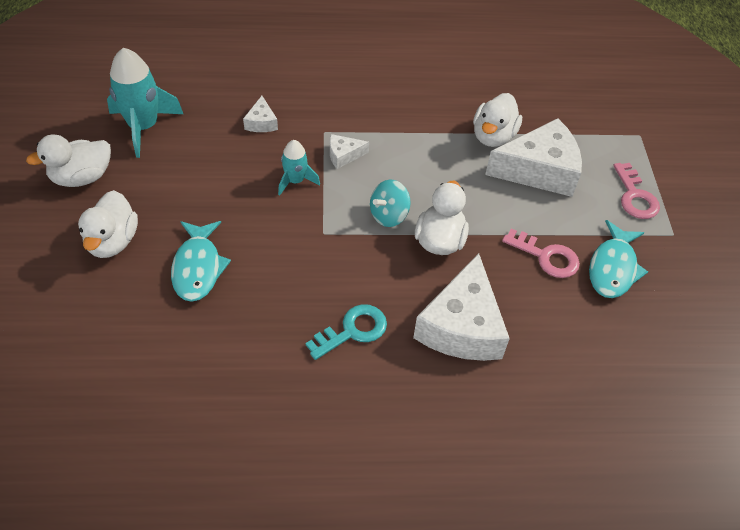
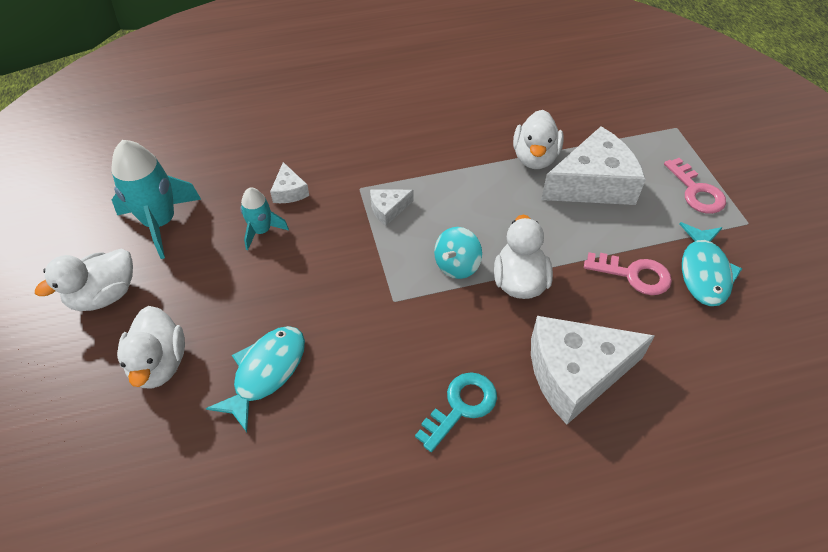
camera: 10 degrees left, 0 degrees up
(198, 267) = (266, 372): turquoise fish -> turquoise fish turned 135 degrees counterclockwise
(295, 181) = (345, 248): turquoise rocket -> turquoise rocket (261, 231)
(462, 326) = (575, 373): white cheese -> white cheese turned 75 degrees clockwise

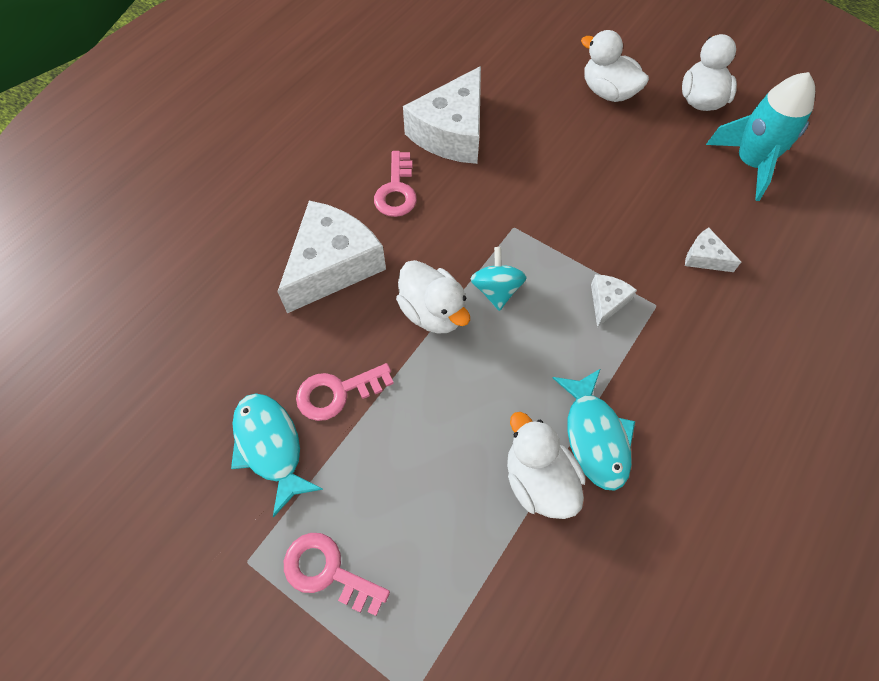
camera: 140 degrees right, 10 degrees up
(261, 231) = (674, 209): turquoise rocket -> none
(266, 372) = (540, 129): turquoise fish -> turquoise fish (595, 436)
(461, 406) = (397, 190): turquoise key -> pink key
(593, 184) = (449, 489): white cheese -> white cheese (451, 132)

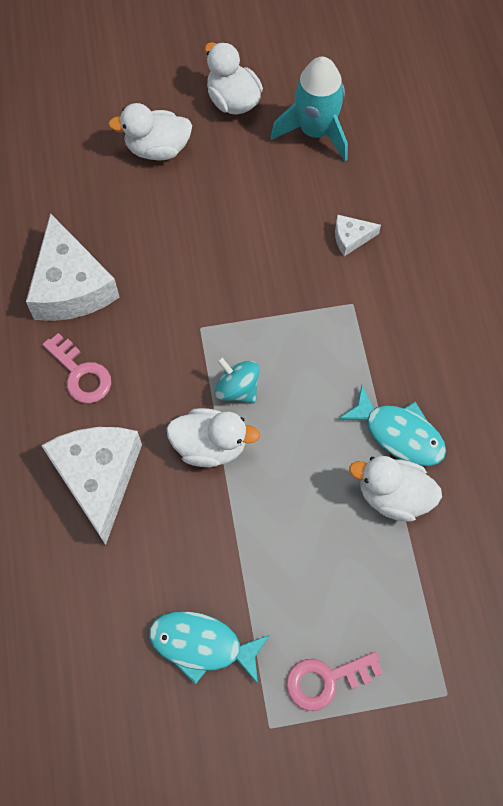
camera: 45 degrees left, 5 degrees up
(337, 393) = (206, 565): pink key -> none
(607, 302) = (319, 330): white cheese -> none

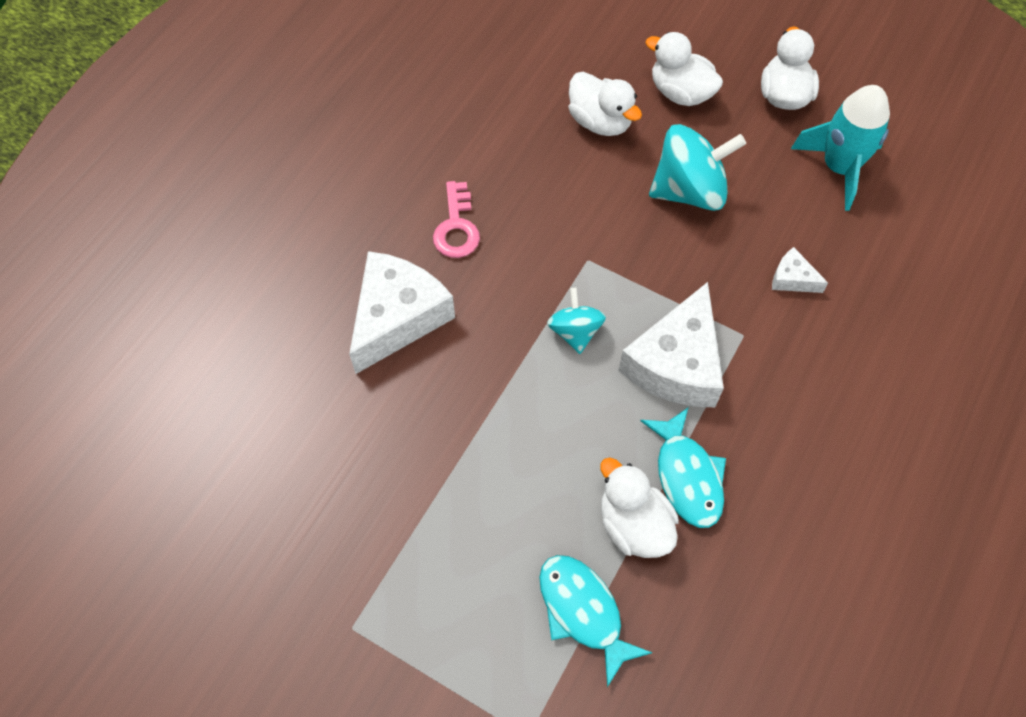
camera: 40 degrees right, 5 degrees down
(71, 286) = (510, 154): white cheese -> white cheese (676, 363)
(202, 645) = (359, 514): turquoise fish -> turquoise fish (583, 612)
(210, 446) = (510, 361): white duck -> white duck (600, 122)
(227, 222) = (689, 191): none -> turquoise spinning top
(326, 680) = (433, 630): pink key -> none

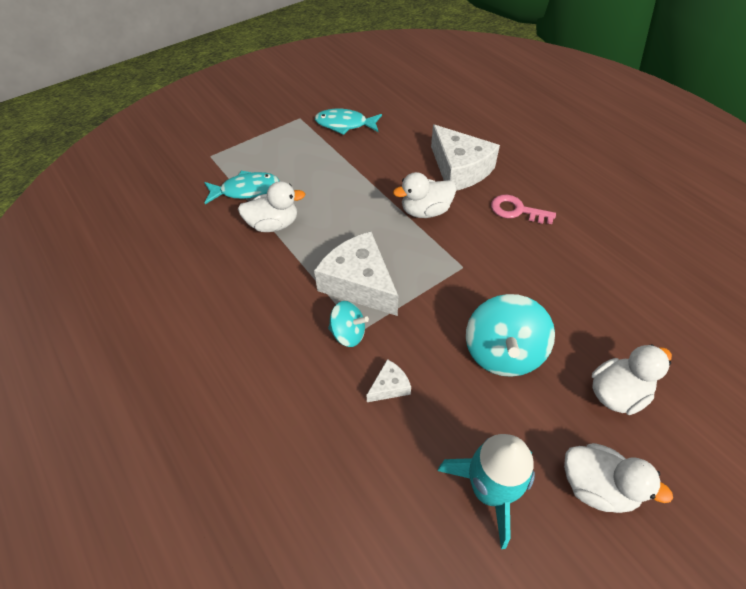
camera: 115 degrees right, 10 degrees down
(575, 332) = (410, 241): turquoise spinning top -> turquoise spinning top (348, 334)
(600, 122) = (594, 320): white duck -> white duck (425, 211)
(687, 476) = (283, 258): turquoise fish -> turquoise fish (345, 124)

